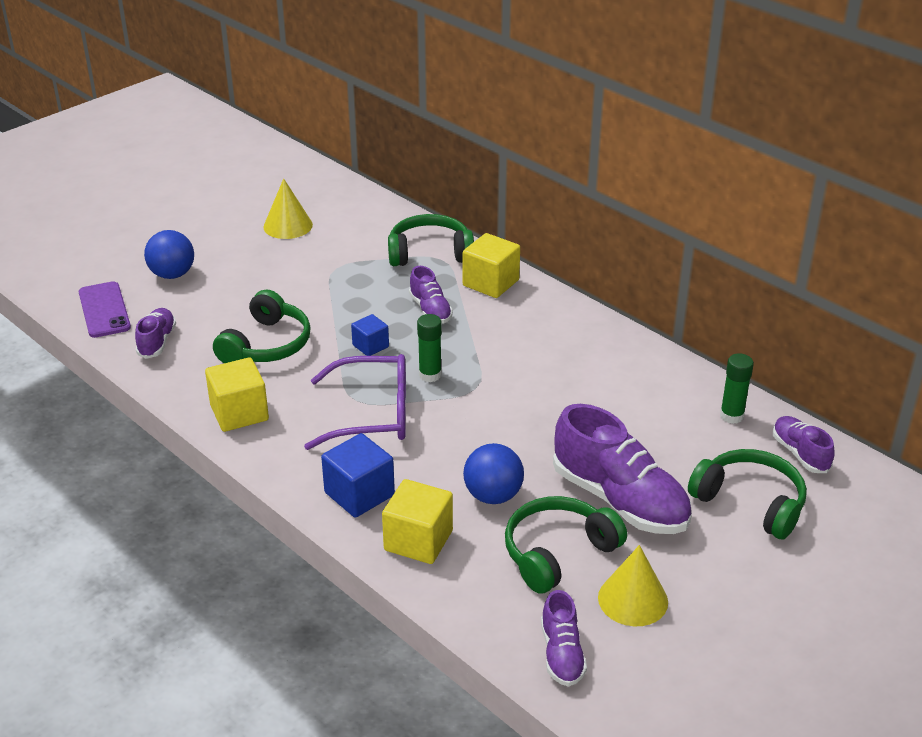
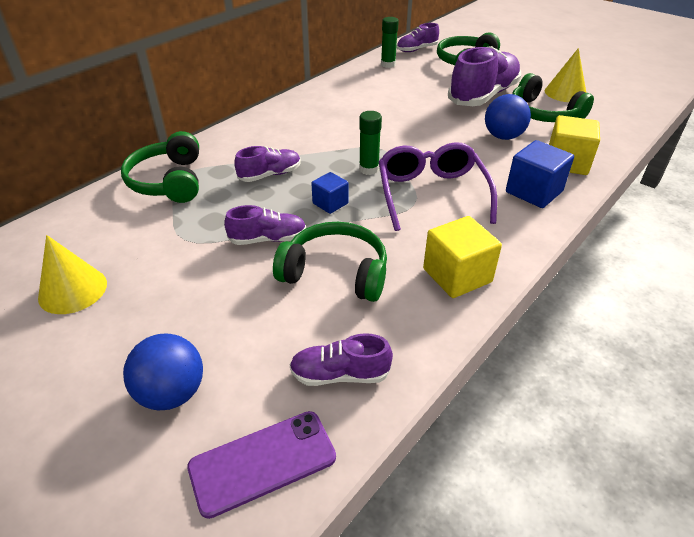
camera: 95 degrees left, 5 degrees up
(491, 283) = (228, 147): yellow cube -> none
(562, 654) = (624, 111): purple shoe -> purple shoe (268, 239)

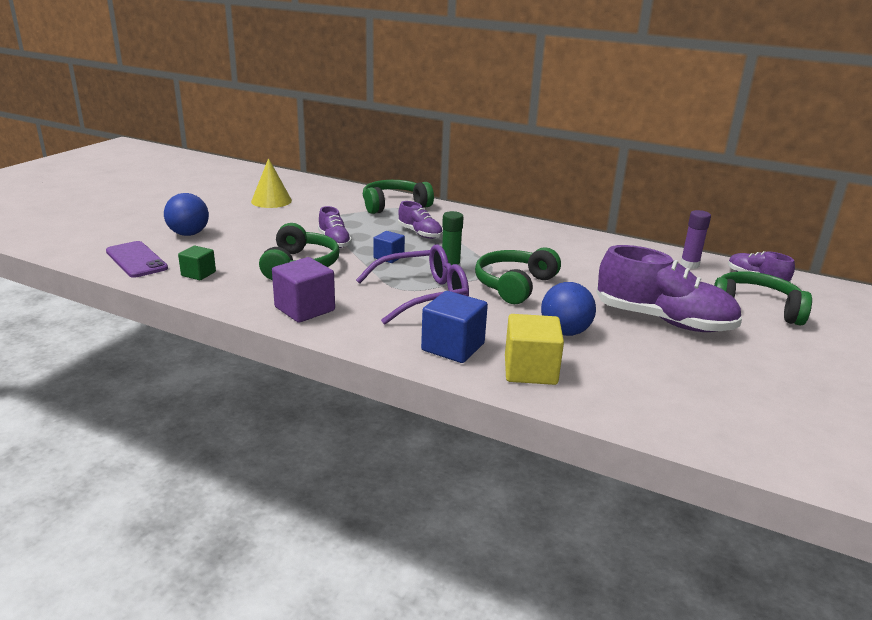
camera: 75 degrees right, 15 degrees down
(340, 374) = (198, 274): purple shoe -> green cube
(388, 64) = (689, 264): green glue stick -> purple glue stick
(457, 275) = (304, 309): yellow cube -> purple cube
(543, 114) = (651, 360): green headphones -> green headphones (514, 285)
(565, 93) = (738, 380): yellow cone -> none

